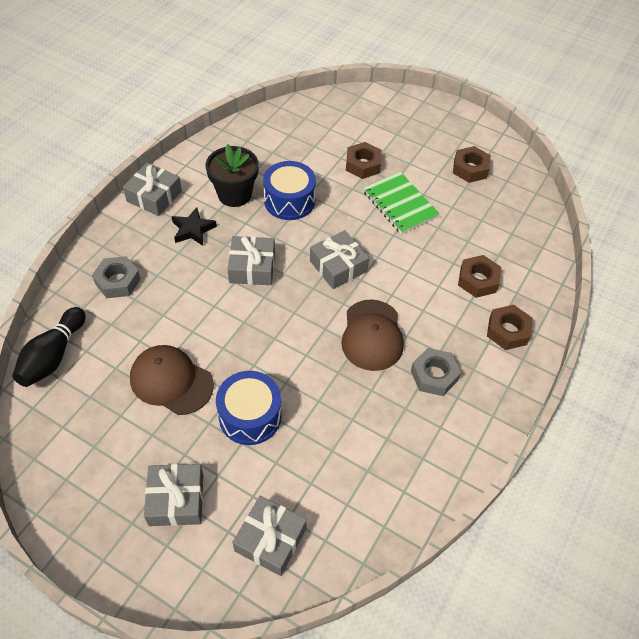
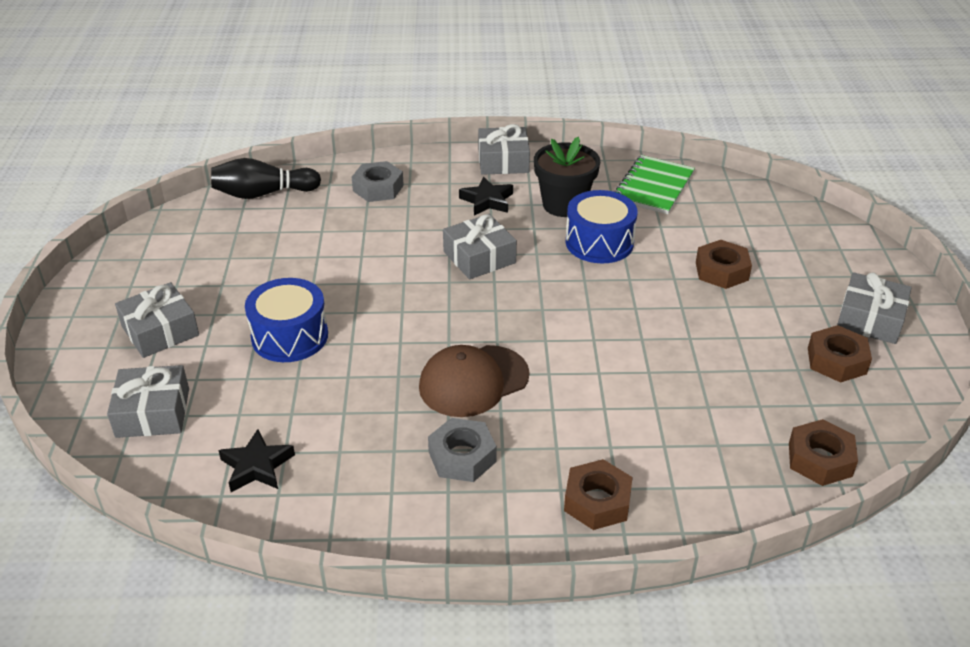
camera: 60 degrees right, 15 degrees down
(171, 381) = (291, 269): brown cap -> none
(338, 266) = (546, 315): grey gift -> grey gift (870, 319)
(370, 493) = (256, 466): none -> black star
(400, 204) = (697, 324): green notebook -> green notebook (653, 187)
(478, 280) = (652, 440): brown nut -> brown nut (820, 459)

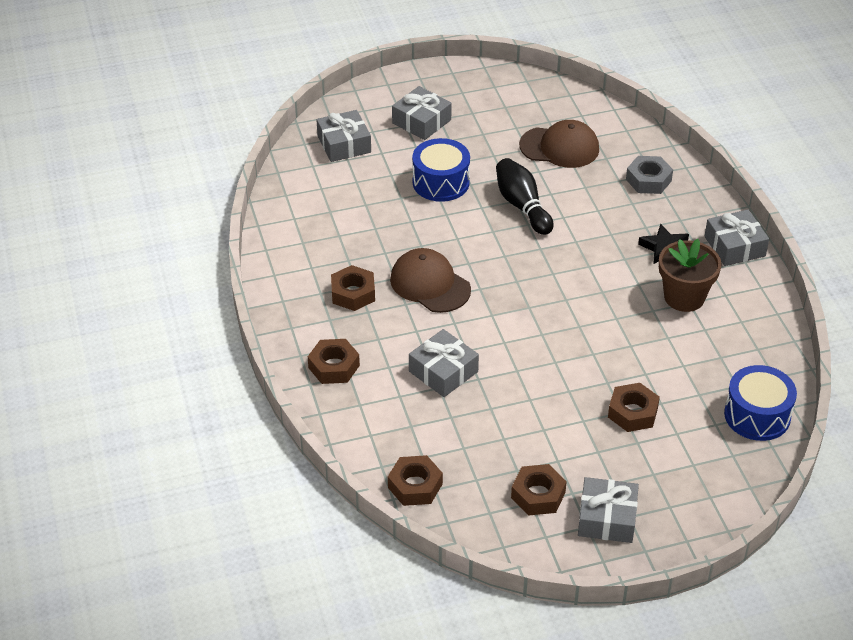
camera: 75 degrees right, 5 degrees up
(256, 466) = (314, 202): black star -> none
(263, 194) = (606, 120): black bowling pin -> black bowling pin (522, 206)
(287, 233) = (559, 147): none -> brown cap
(462, 457) = (353, 293): grey nut -> brown nut
(479, 257) = (580, 259): grey gift -> grey gift (443, 371)
(564, 205) = (684, 297): black flower pot -> brown flower pot
(599, 242) = (637, 328): blue drum -> blue drum (757, 415)
(653, 187) = (747, 353): green notebook -> none

